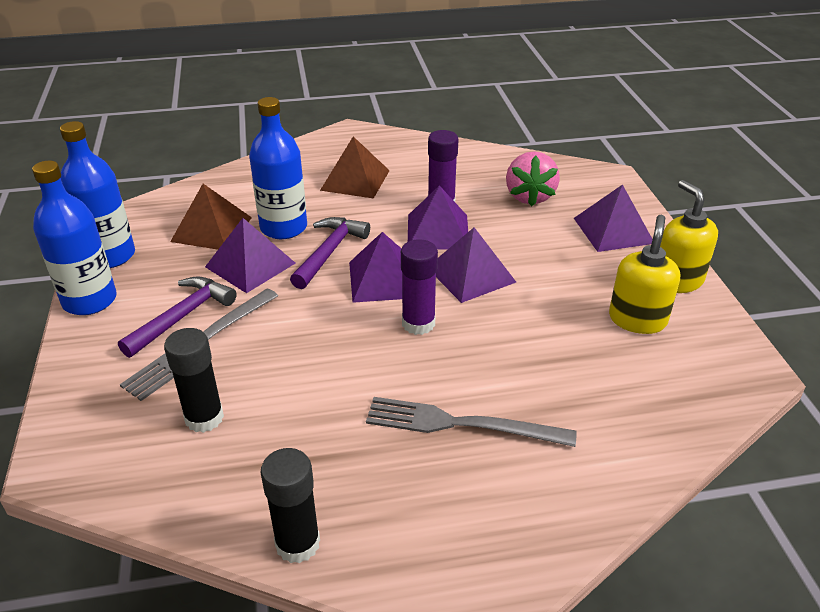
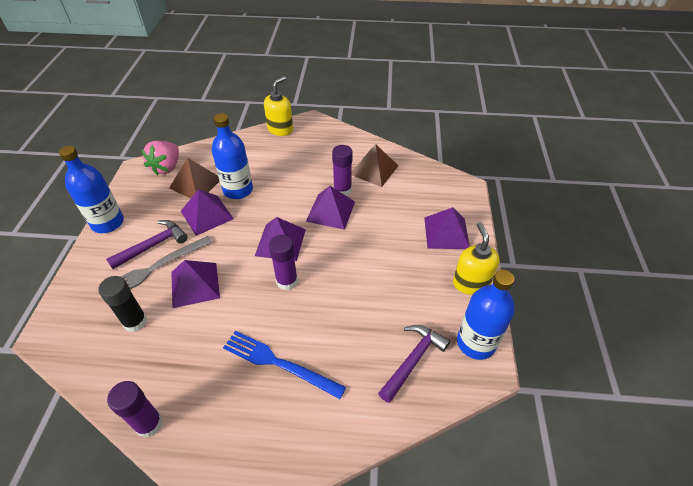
camera: 15 degrees right, 10 degrees up
(110, 256) = (131, 192): blue bottle -> blue bottle (476, 343)
(297, 543) = (149, 424): black glue stick -> purple glue stick
(329, 252) = (257, 214): purple hammer -> purple hammer (413, 360)
(355, 180) = (297, 160): brown pyramid -> brown pyramid (374, 169)
(461, 424) = (279, 363): grey fork -> blue fork
(470, 274) = (336, 249): purple pyramid -> purple pyramid (195, 284)
(529, 196) = (403, 194): pink strawberry -> pink strawberry (166, 167)
(637, 319) = (428, 309): yellow soap dispenser -> yellow soap dispenser (280, 129)

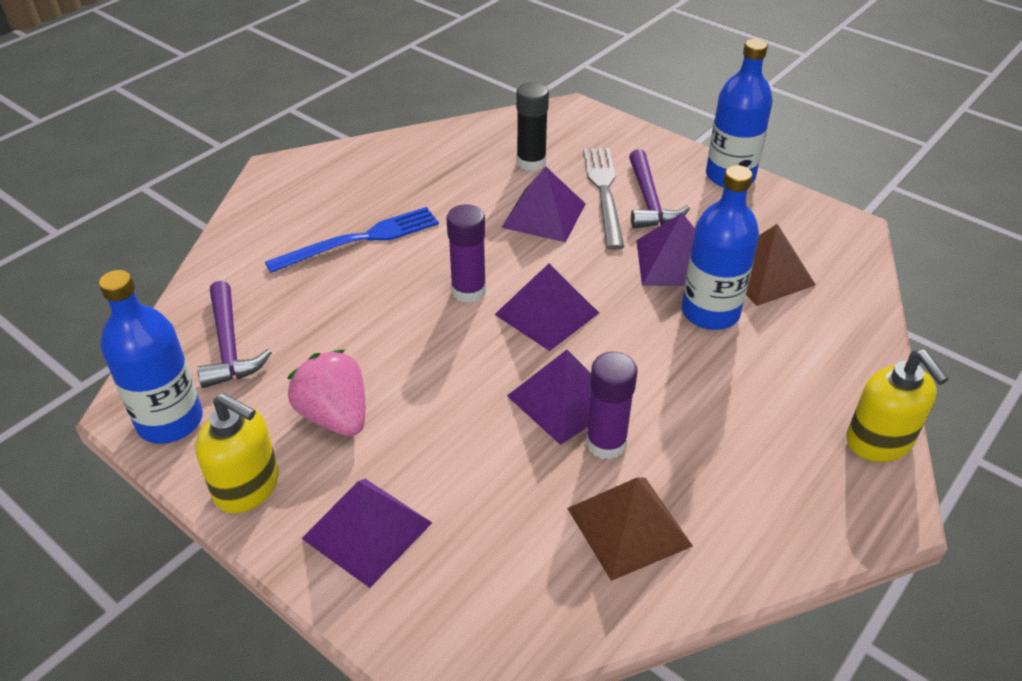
camera: 125 degrees right, 5 degrees down
(149, 424) = (397, 145): purple glue stick -> none
(166, 167) = (832, 255): pink strawberry -> pink strawberry (335, 416)

